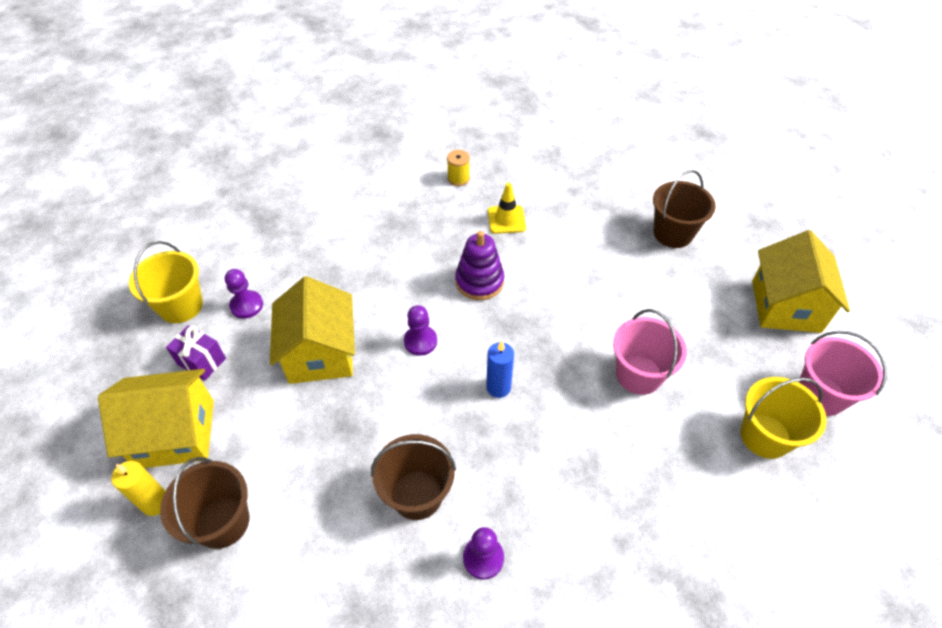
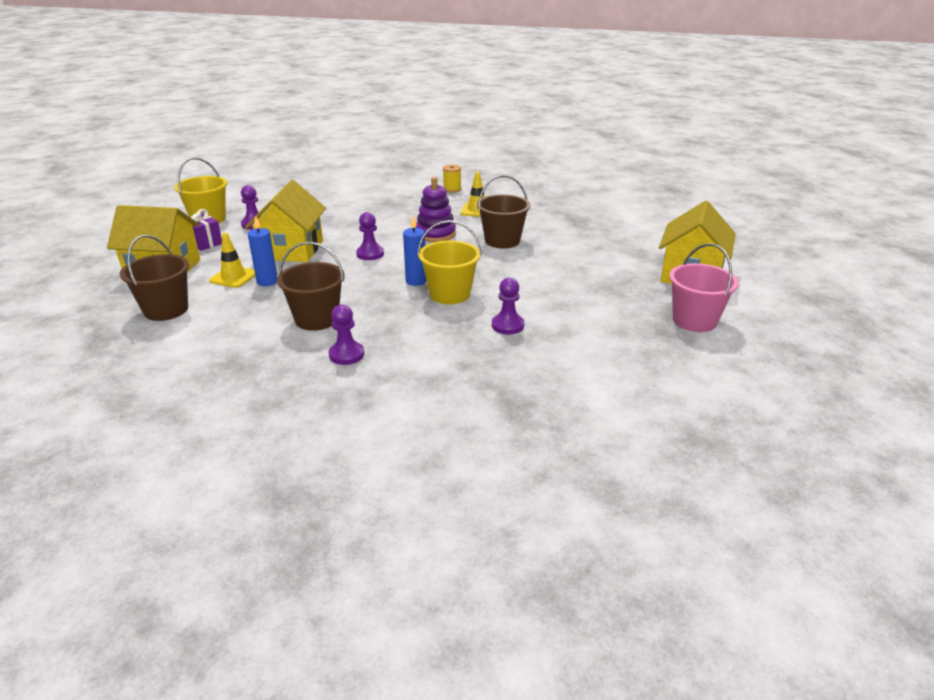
camera: 15 degrees right, 20 degrees down
(156, 503) = (127, 295): yellow candle -> none
(275, 430) = (233, 277): none -> yellow traffic cone
(322, 430) = (267, 282): none -> blue candle
(635, 453) = (507, 325): none -> purple pawn
(638, 374) = (536, 290): pink bucket -> none
(673, 233) = (612, 230): brown bucket -> brown bucket (502, 241)
(765, 436) = (629, 333): yellow bucket -> yellow bucket (450, 294)

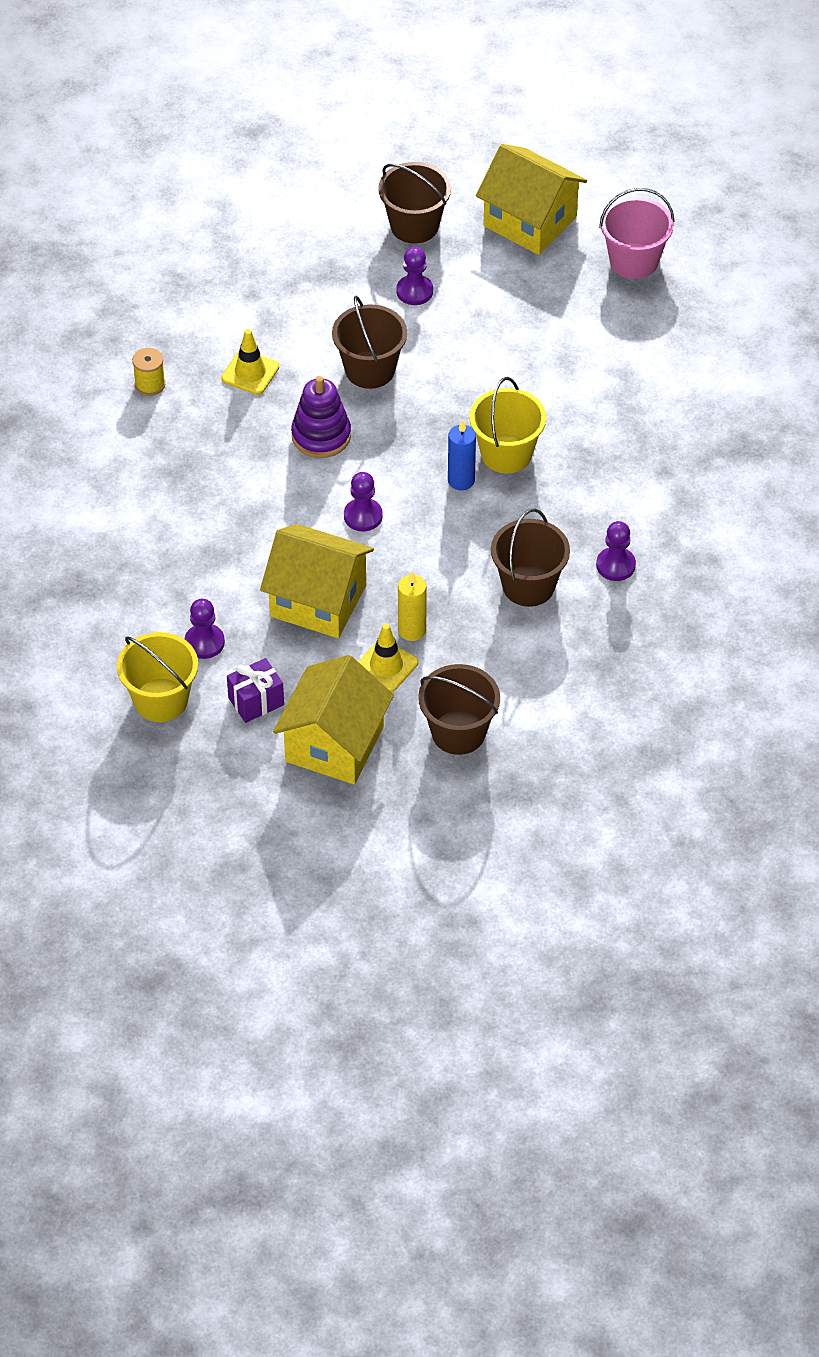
camera: 75 degrees left, 20 degrees up
(267, 282) = (412, 630): blue candle -> yellow candle
(507, 325) = (596, 418): purple pawn -> purple pawn (414, 291)
(643, 238) = (414, 226): none -> brown bucket

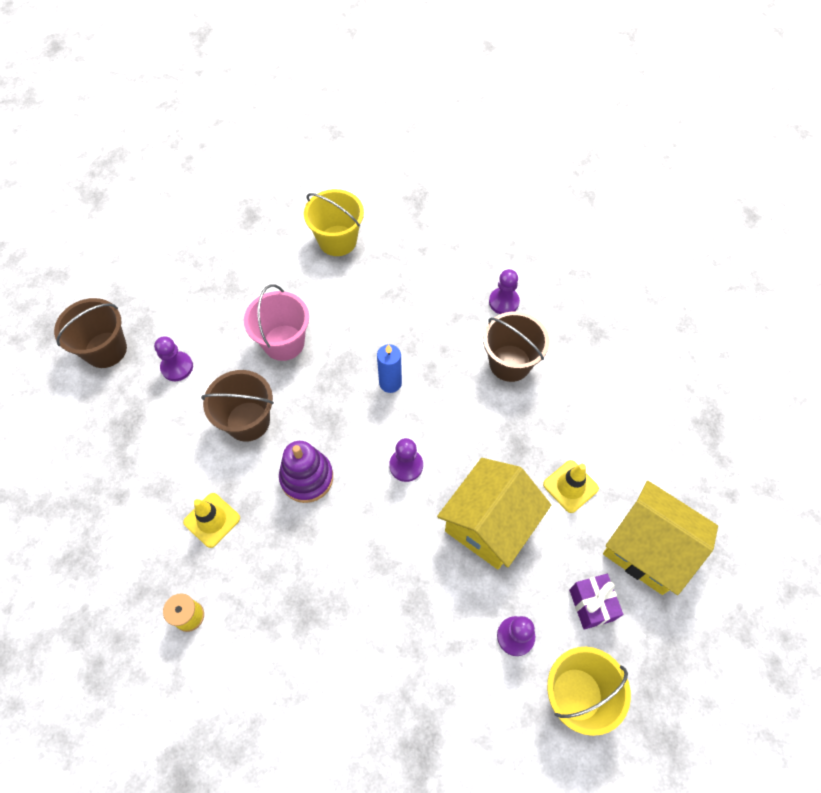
camera: 75 degrees left, 10 degrees up
(412, 630) = (537, 457): yellow candle -> none
(458, 732) = (647, 449): brown bucket -> none
(506, 454) = (373, 345): yellow bucket -> yellow bucket (337, 241)
(530, 221) = (142, 270): yellow house -> none
(634, 261) = (215, 217): pink bucket -> pink bucket (284, 343)

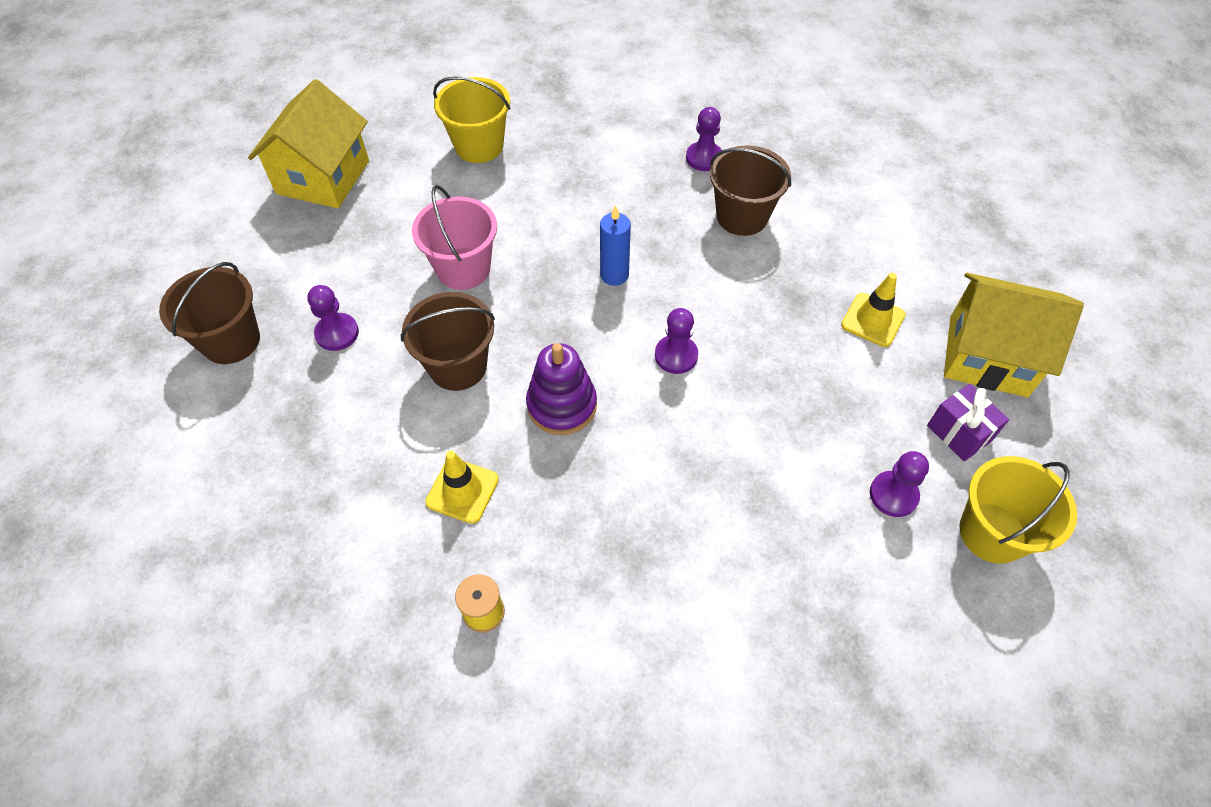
camera: 20 degrees left, 5 degrees down
(489, 524) = (803, 387): yellow house -> yellow house (323, 177)

